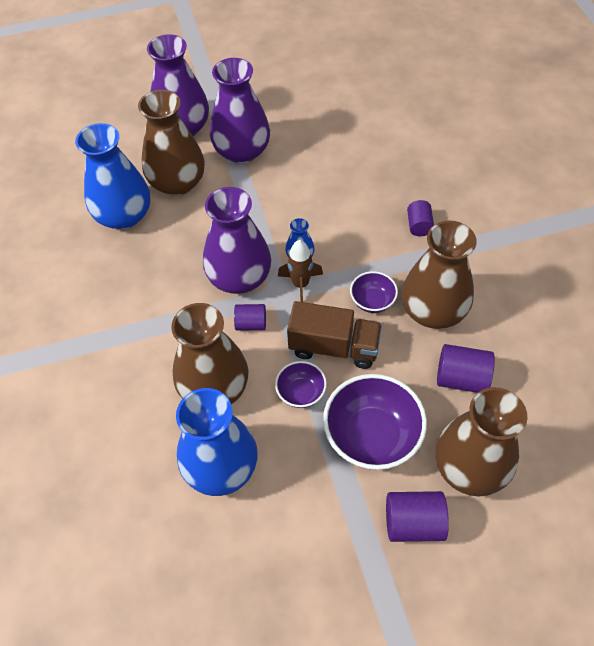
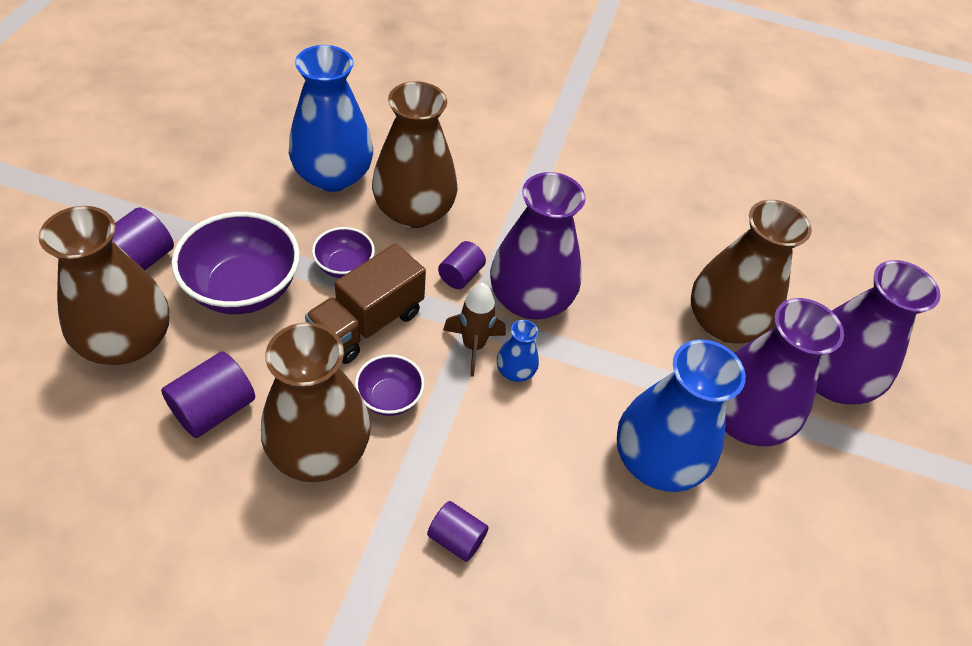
camera: 115 degrees right, 5 degrees down
(124, 215) = (699, 252): blue vase -> blue vase (657, 460)

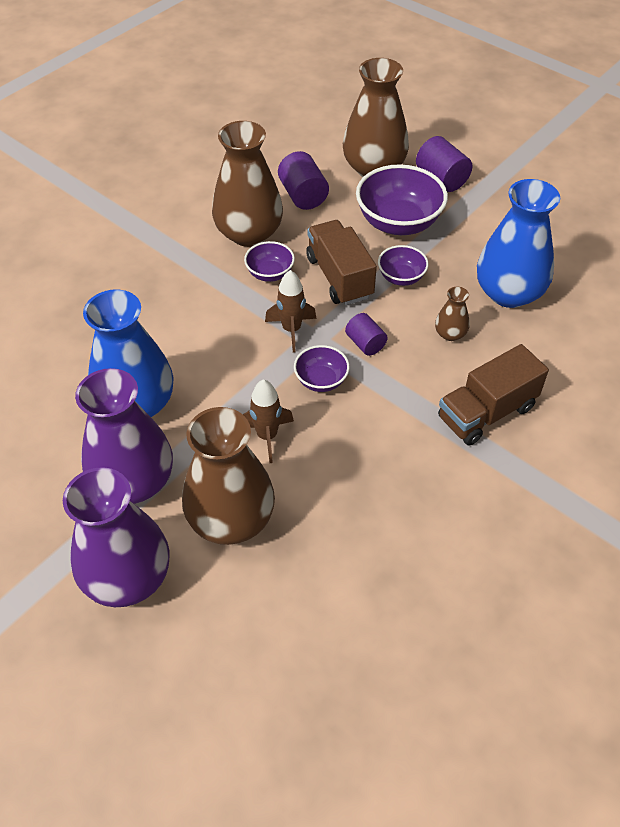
camera: 120 degrees right, 0 degrees up
(414, 211) = (450, 334): brown vase -> brown vase, size x0.44
(456, 538) = (152, 278): purple cylinder -> none
(500, 172) = (486, 412): none -> brown truck
(515, 371) = (257, 347): blue vase -> none
(530, 299) = (321, 380): purple vase -> purple bowl
(623, 324) = (267, 436): none -> brown rocket

